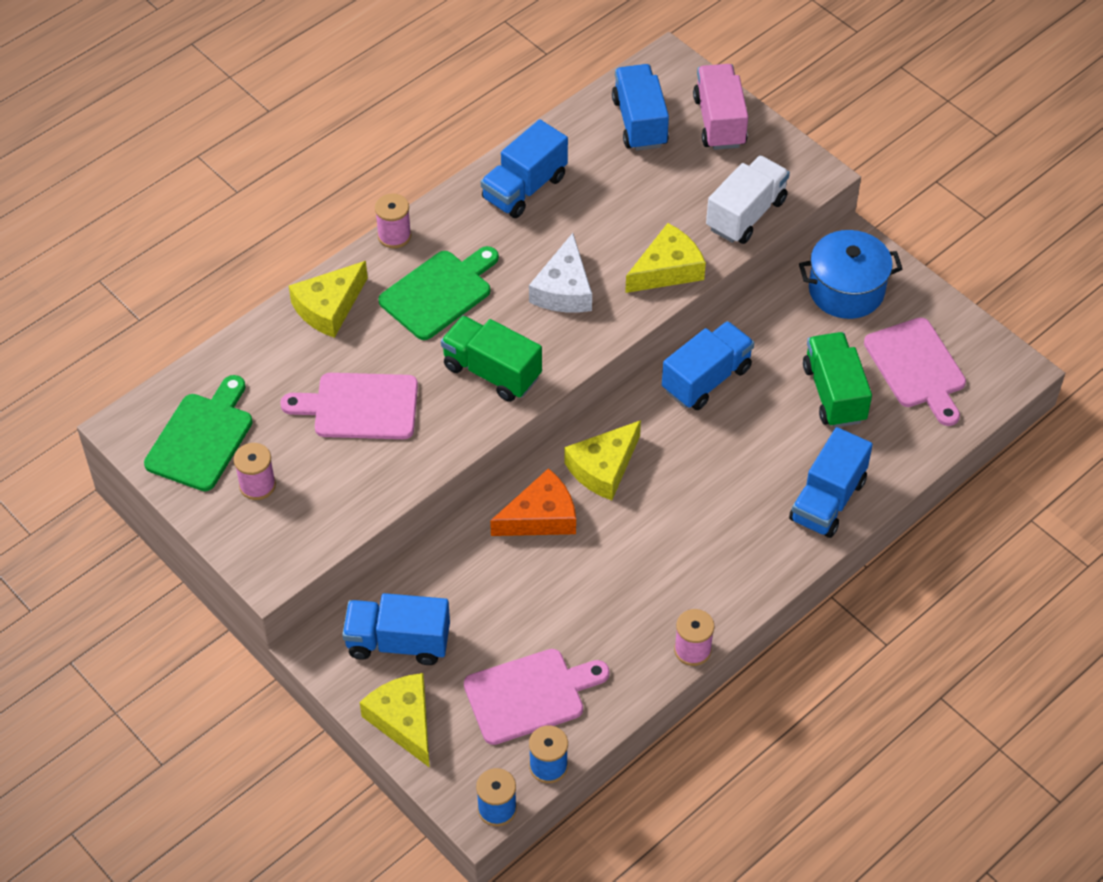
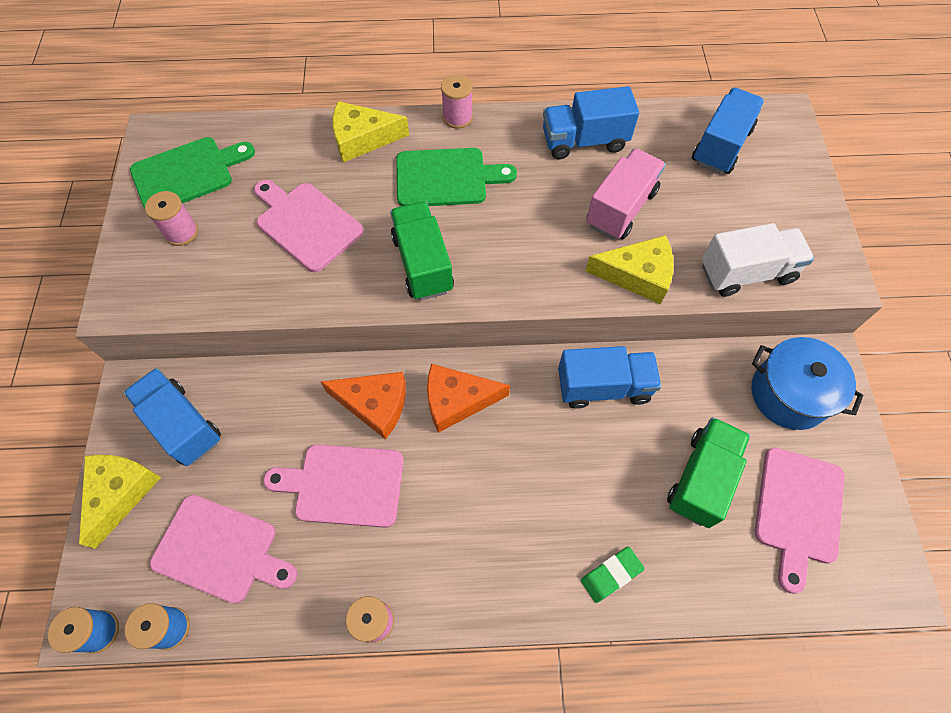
camera: 40 degrees right, 10 degrees up
(563, 289) = (539, 236): white cheese -> none
(576, 586) = (343, 484): none -> pink cutting board
(603, 468) = (457, 400): yellow cheese -> orange cheese
(719, 121) = (789, 184): pink truck -> pink truck (621, 208)
(827, 500) = (611, 575): blue truck -> green eraser

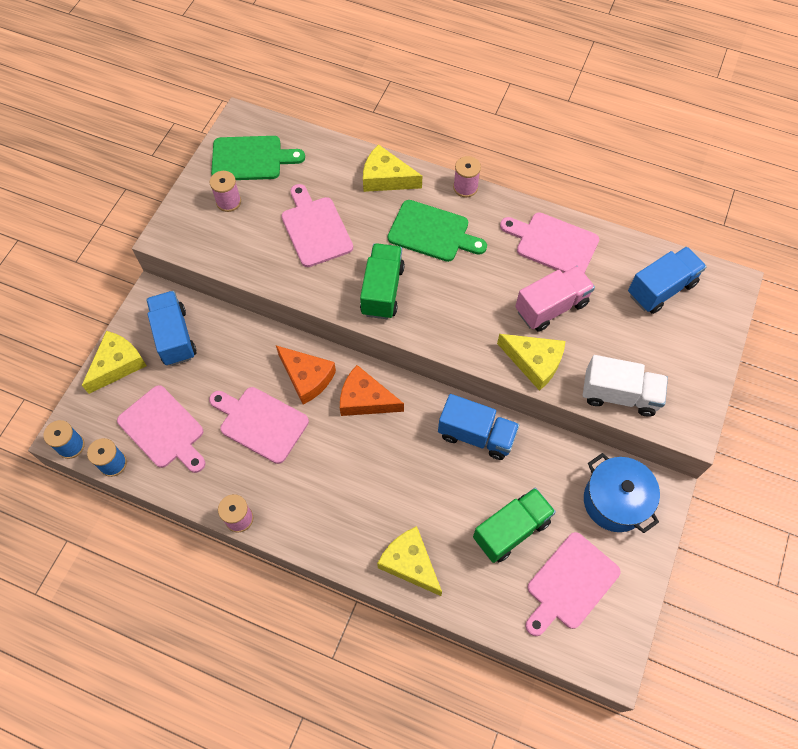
camera: 25 degrees right, 0 degrees up
(584, 141) = (553, 243): blue truck -> pink cutting board
(611, 575) = (410, 563): green eraser -> yellow cheese

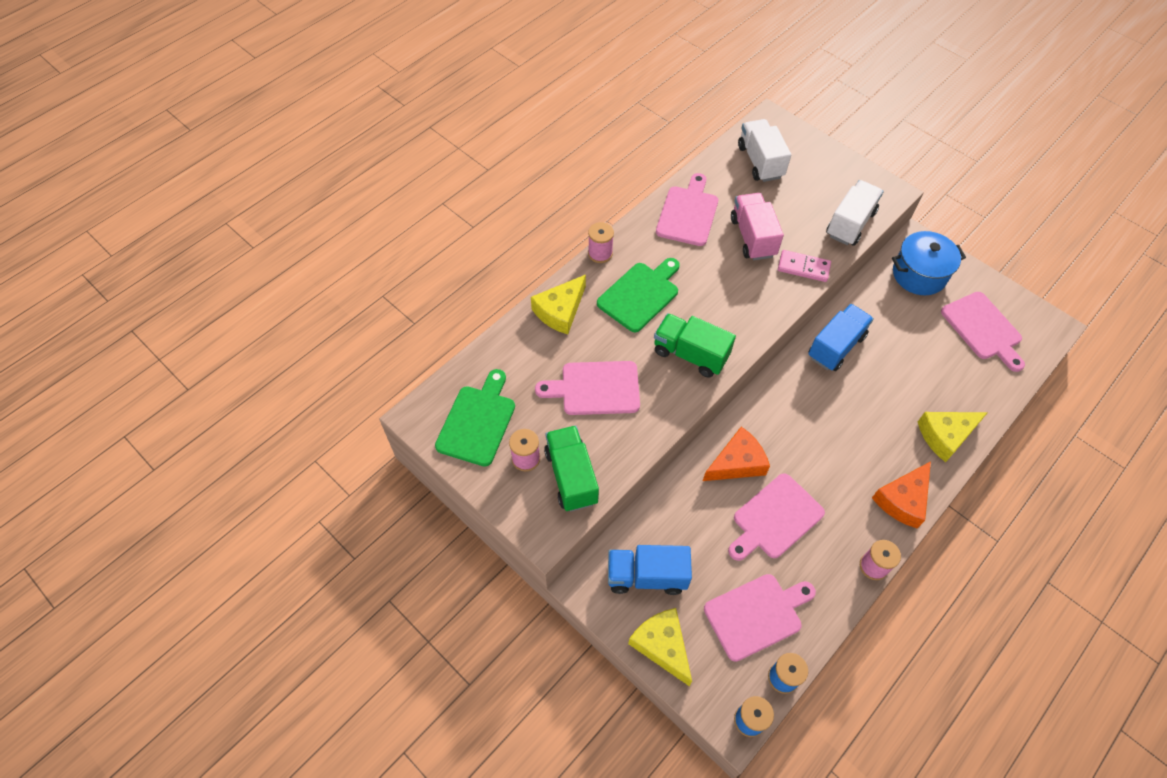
camera: 70 degrees left, 5 degrees down
(365, 399) = (775, 420): orange cheese -> orange cheese (902, 500)
(511, 530) = (929, 352): green truck -> green truck (571, 476)
(534, 362) = (803, 267): yellow cheese -> pink domino
(553, 243) = (688, 213): pink cutting board -> pink cutting board turned 150 degrees clockwise
(661, 289) = (760, 161): blue truck -> white truck

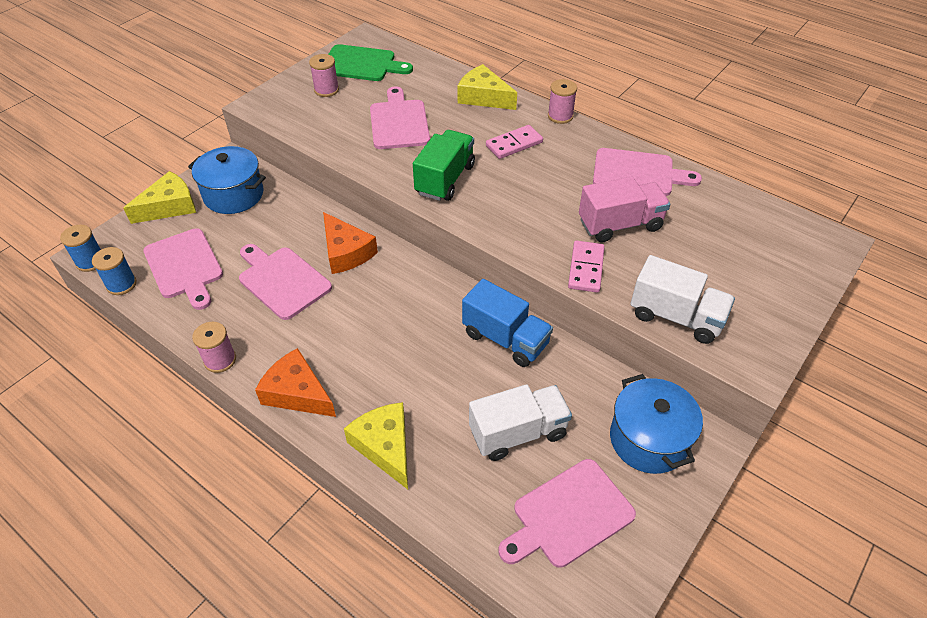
camera: 85 degrees right, 10 degrees down
(571, 476) = (308, 114): green truck -> none
(640, 295) = (514, 144): green cutting board -> pink domino
(646, 576) = (233, 195): blue truck -> blue pot
(760, 161) = (749, 231): white truck -> white truck (518, 433)

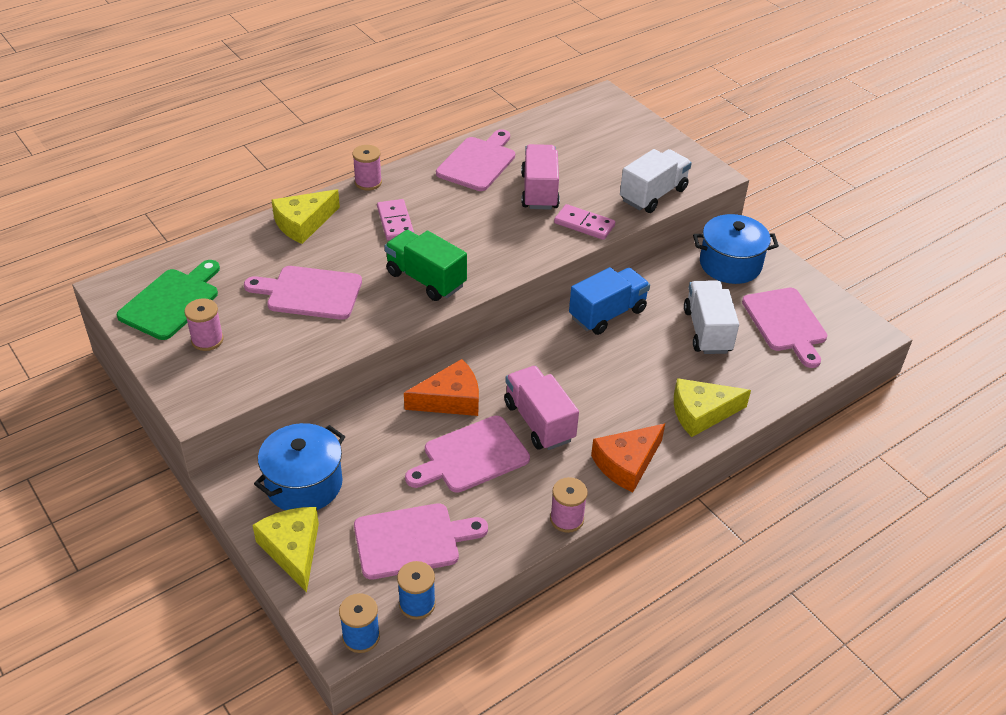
camera: 75 degrees left, 5 degrees down
(335, 316) = (539, 422): none -> pink truck

